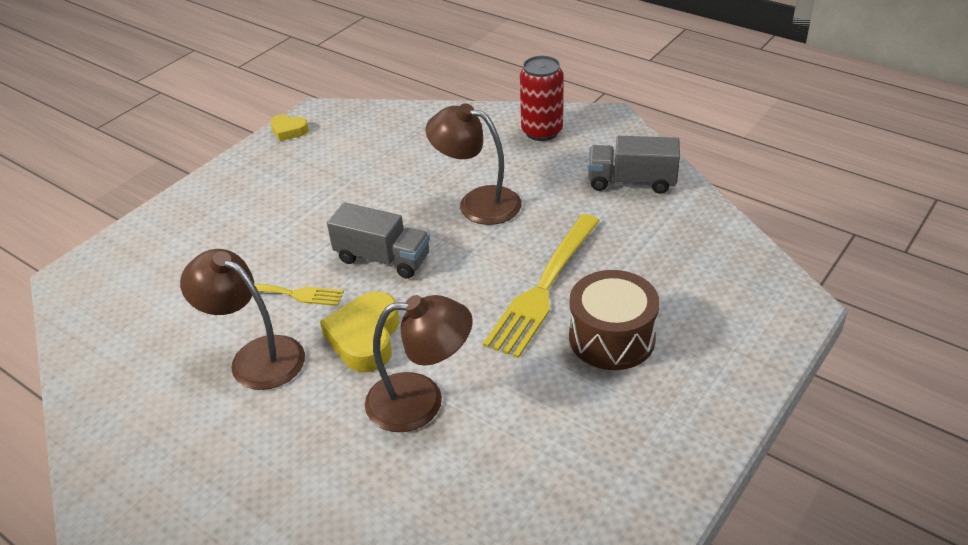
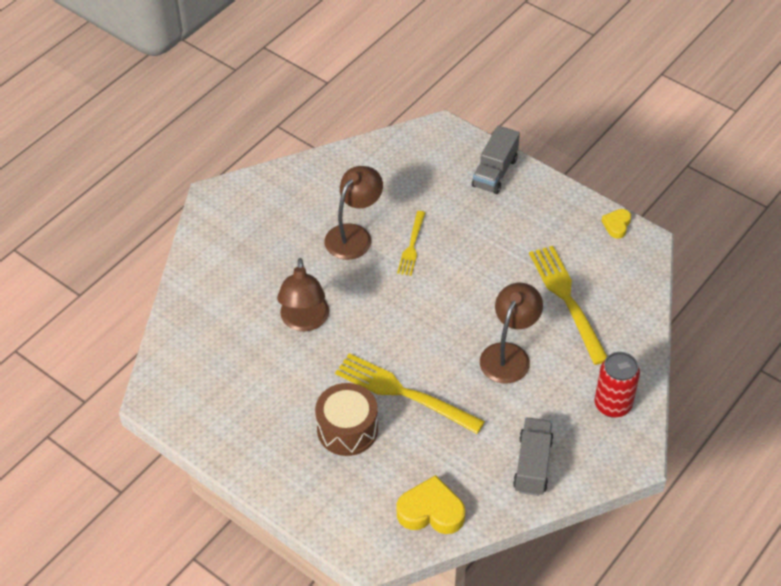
camera: 90 degrees right, 10 degrees up
(365, 338) = (364, 290): yellow heart -> yellow heart (431, 511)
(382, 258) = (444, 296): grey truck -> grey truck (495, 172)
(395, 163) = (566, 299): none -> yellow fork

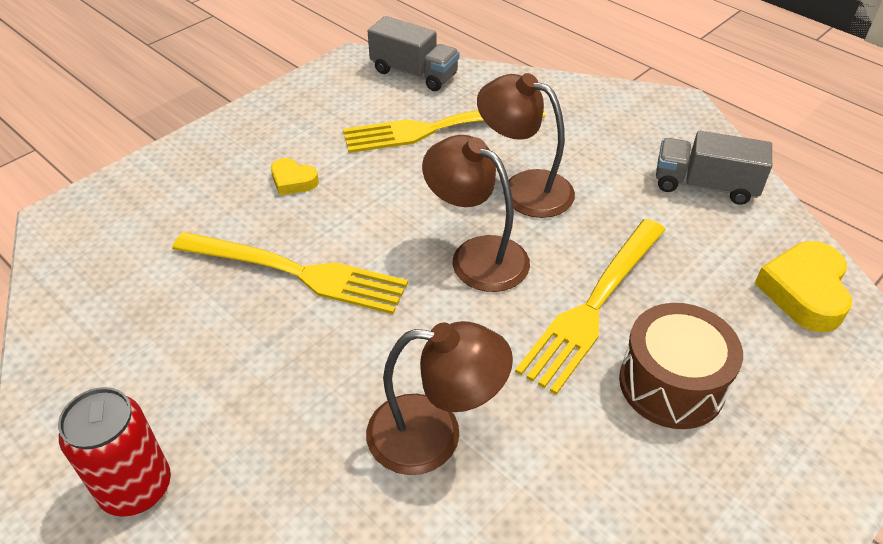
camera: 85 degrees left, 5 degrees down
(354, 235) = (248, 347): brown lamp -> brown lamp (476, 255)
(412, 246) = (298, 272): yellow fork -> yellow fork, size x1.78
(495, 172) = (183, 169): grey truck -> grey truck (414, 73)
(612, 405) = (604, 112): red can -> red can (136, 488)
(616, 225) = (323, 77): yellow heart -> yellow heart (293, 181)

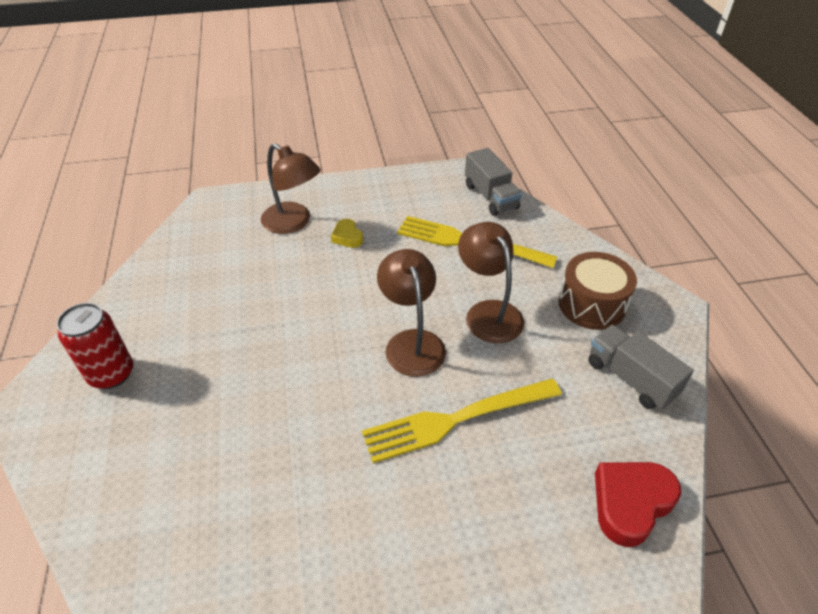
camera: 35 degrees right, 0 degrees up
(298, 272) = (297, 296): yellow fork -> none
(434, 435) = (277, 441): brown lamp -> brown lamp (293, 223)
(671, 384) = (456, 505): brown drum -> brown drum (592, 304)
(804, 291) = (630, 503): yellow heart -> red heart

